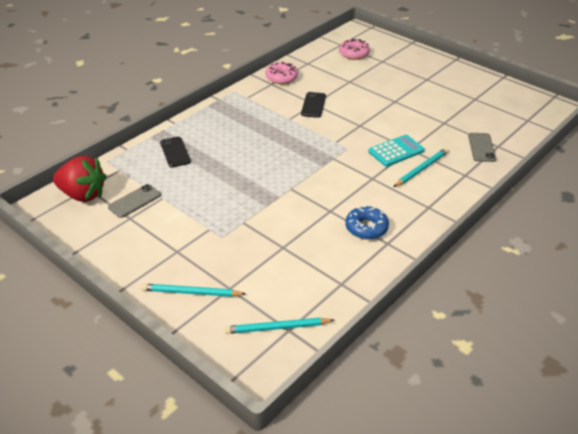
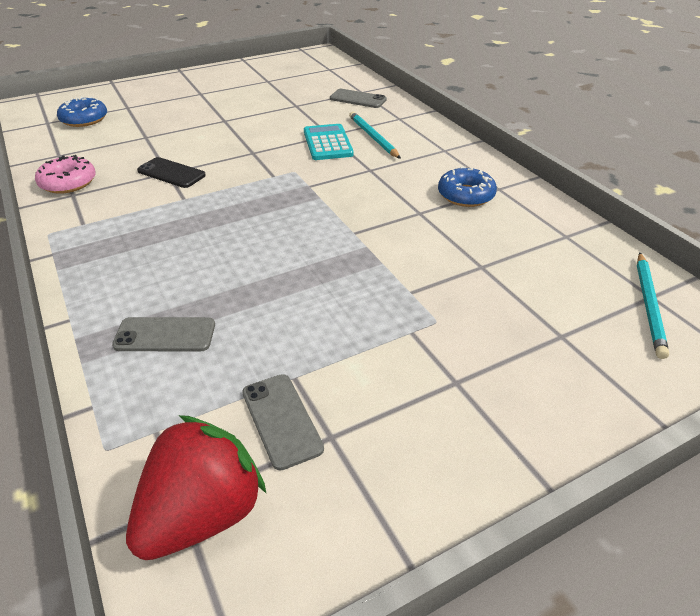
camera: 70 degrees left, 0 degrees up
(175, 152) = (165, 335): black phone -> grey phone
(191, 293) = (567, 382): turquoise pencil -> none
(354, 54) = (84, 119): pink donut -> blue donut

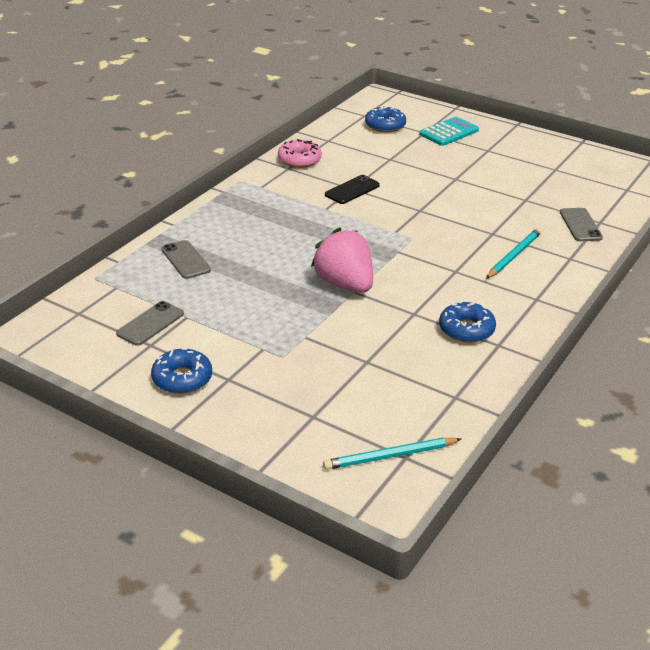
camera: 60 degrees right, 5 degrees down
(171, 173) = (352, 190): black phone -> black phone turned 45 degrees clockwise
(202, 514) = (75, 322): red strawberry -> none
(328, 143) = (475, 237): turquoise calculator -> turquoise calculator (449, 132)
(336, 234) = (344, 284): none -> pink strawberry
(431, 427) = (182, 378): none -> blue donut

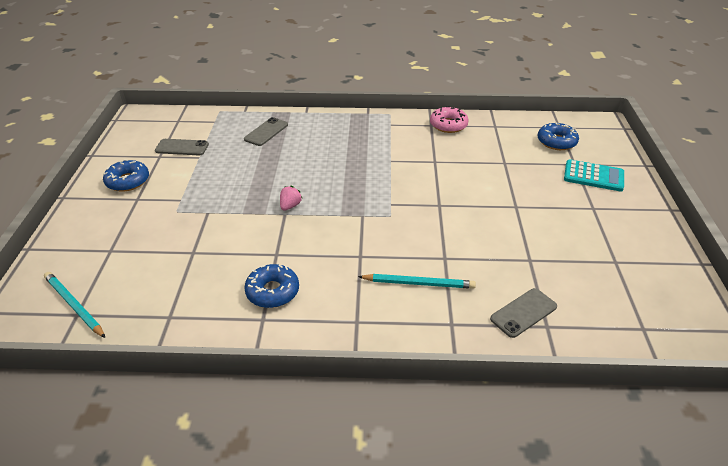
camera: 60 degrees right, 5 degrees up
(344, 284) = (290, 206): pink strawberry -> pink strawberry, size x0.44
(352, 190) = (431, 162): black phone -> none

